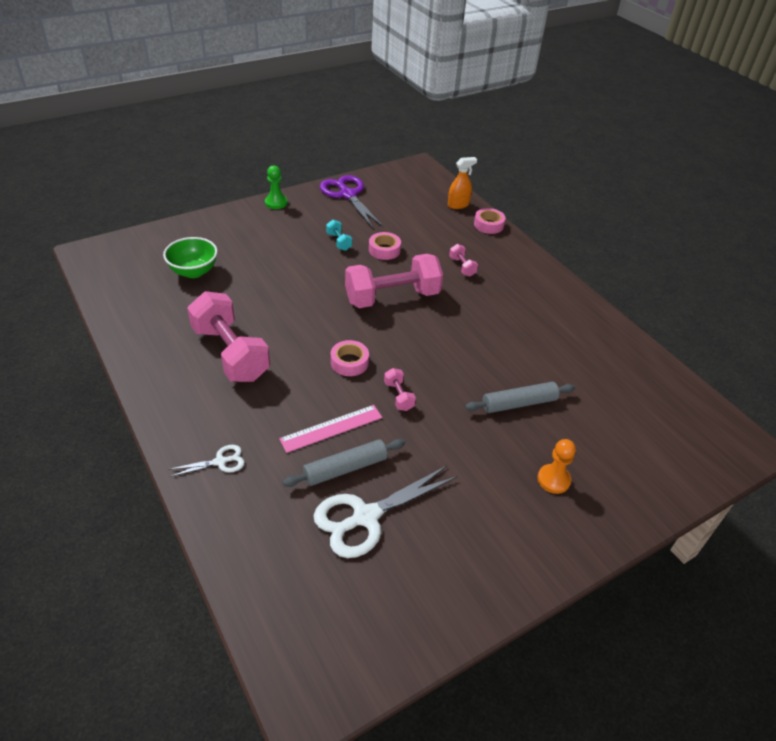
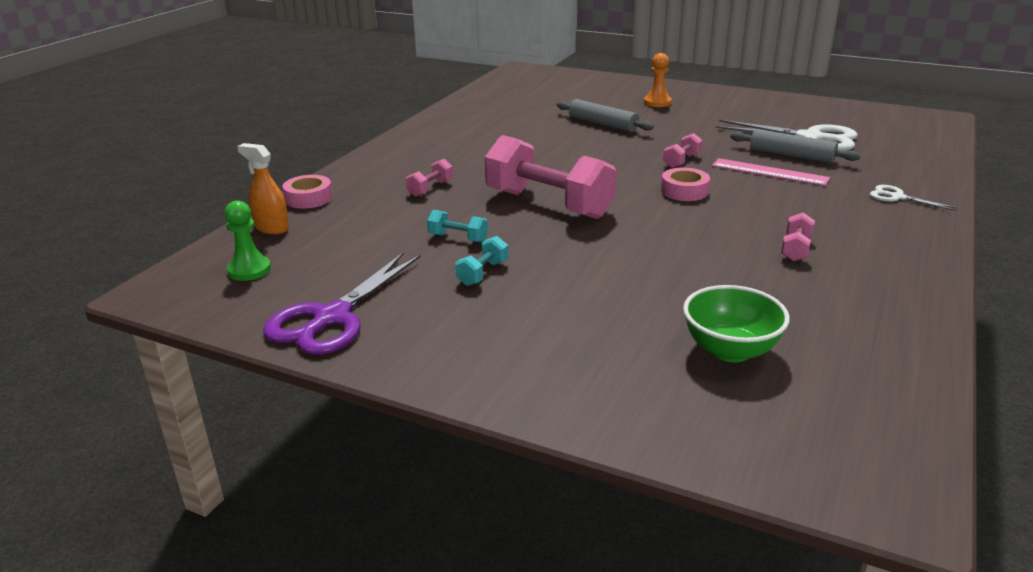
camera: 120 degrees left, 15 degrees down
(231, 353) = (795, 249): pink dumbbell -> pink dumbbell, size x0.42
(276, 203) = (441, 374): green pawn -> green pawn (249, 270)
(384, 250) = (458, 238): pink tape -> turquoise dumbbell

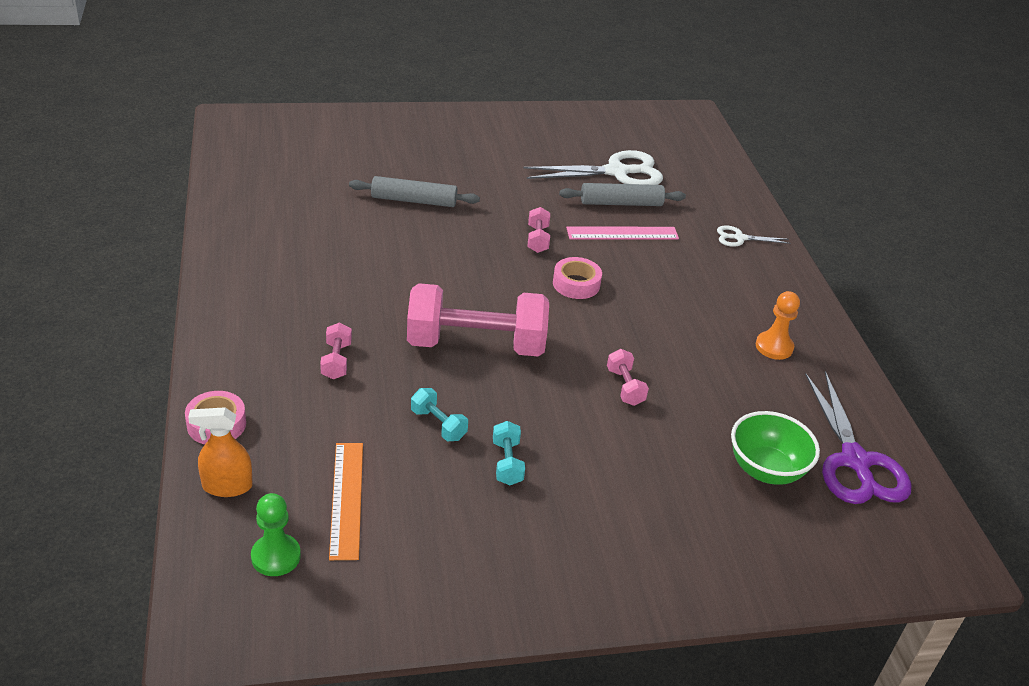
camera: 40 degrees left, 10 degrees up
(332, 318) = (431, 580): purple scissors -> purple scissors (855, 461)
(336, 257) = (346, 499): none -> orange ruler
(458, 238) = (438, 425): turquoise dumbbell -> turquoise dumbbell turned 60 degrees clockwise
(657, 102) = (436, 148): orange pawn -> orange pawn (774, 347)
(795, 249) = (719, 332): pink dumbbell -> pink dumbbell (625, 387)

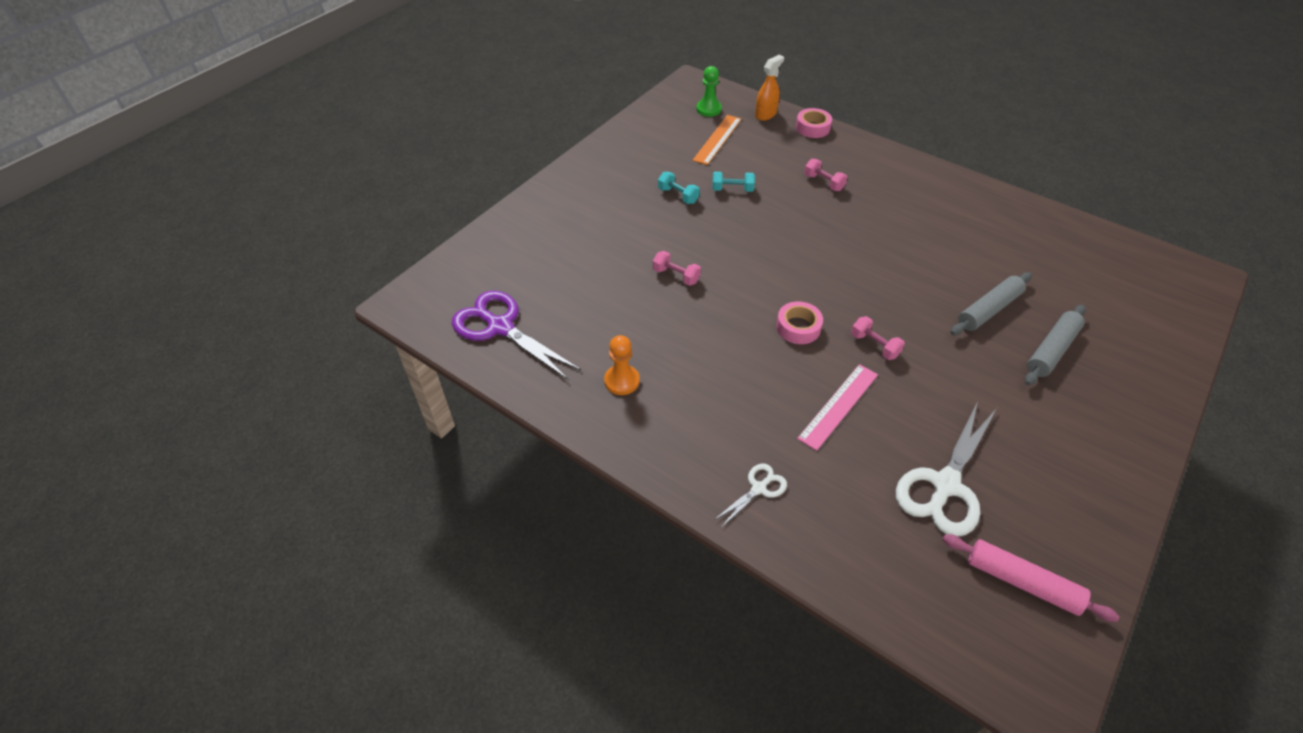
camera: 140 degrees right, 10 degrees up
(346, 499) = (717, 139): orange ruler -> orange ruler turned 75 degrees clockwise
(476, 344) = (783, 240): pink dumbbell -> none
(621, 203) = (886, 443): grey rolling pin -> grey rolling pin (1051, 350)
(639, 132) = (1022, 582): none -> pink rolling pin
(766, 469) = (549, 283): green bowl -> none

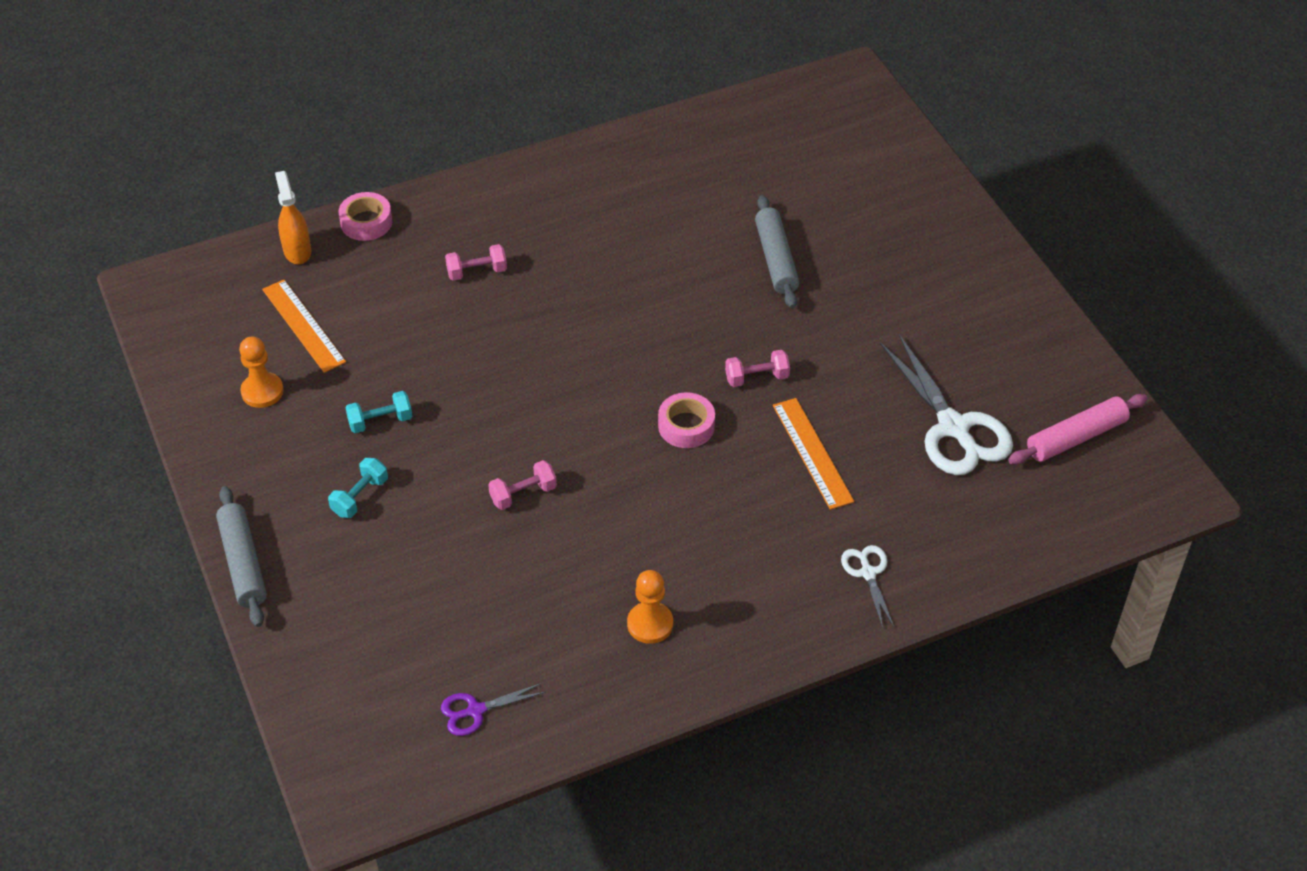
camera: 60 degrees left, 0 degrees up
(500, 327) = (475, 711): purple scissors -> purple scissors, size x0.50
(659, 146) = (262, 391): none -> orange pawn
(708, 109) = (231, 301): green pawn -> none
(732, 189) = (415, 362): turquoise dumbbell -> turquoise dumbbell (360, 497)
(838, 406) = (812, 453): pink ruler -> orange ruler
(1051, 350) = (858, 248): grey rolling pin -> grey rolling pin (243, 563)

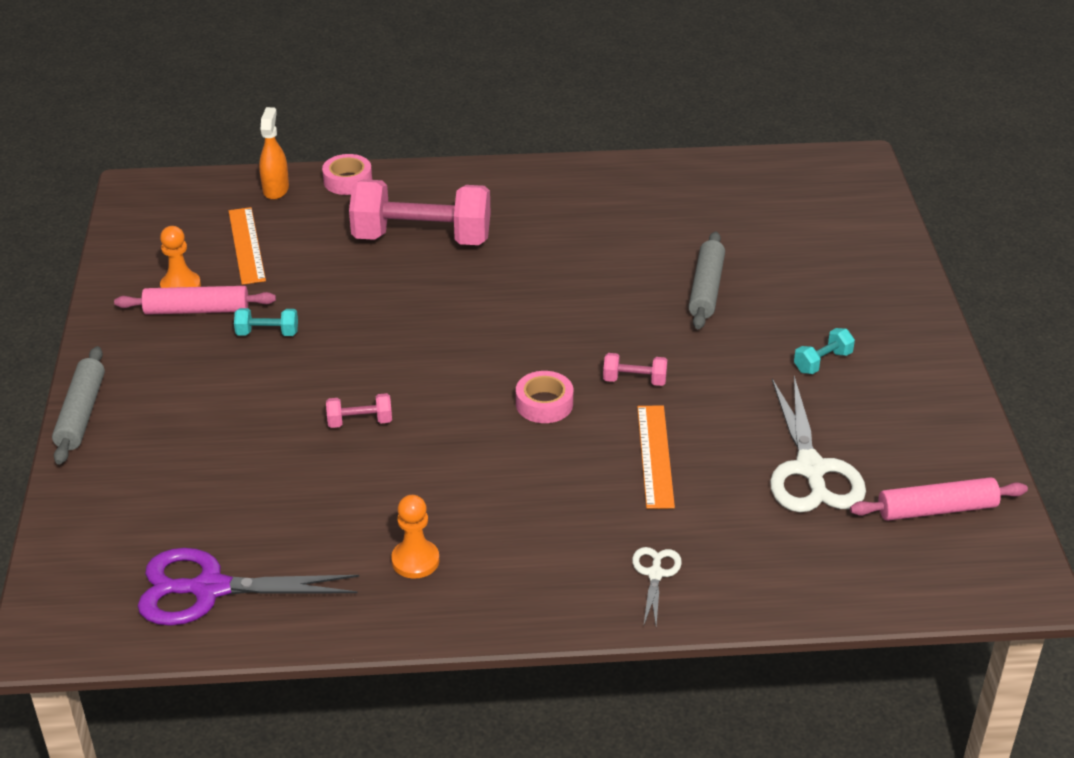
camera: 20 degrees right, 10 degrees down
(294, 414) = (196, 310): none -> pink rolling pin
(360, 497) = (213, 387): turquoise dumbbell -> turquoise dumbbell (822, 362)
(475, 711) = (209, 589): purple scissors -> purple scissors, size x2.02
(477, 272) = (422, 238): pink dumbbell -> pink dumbbell, size x2.39

